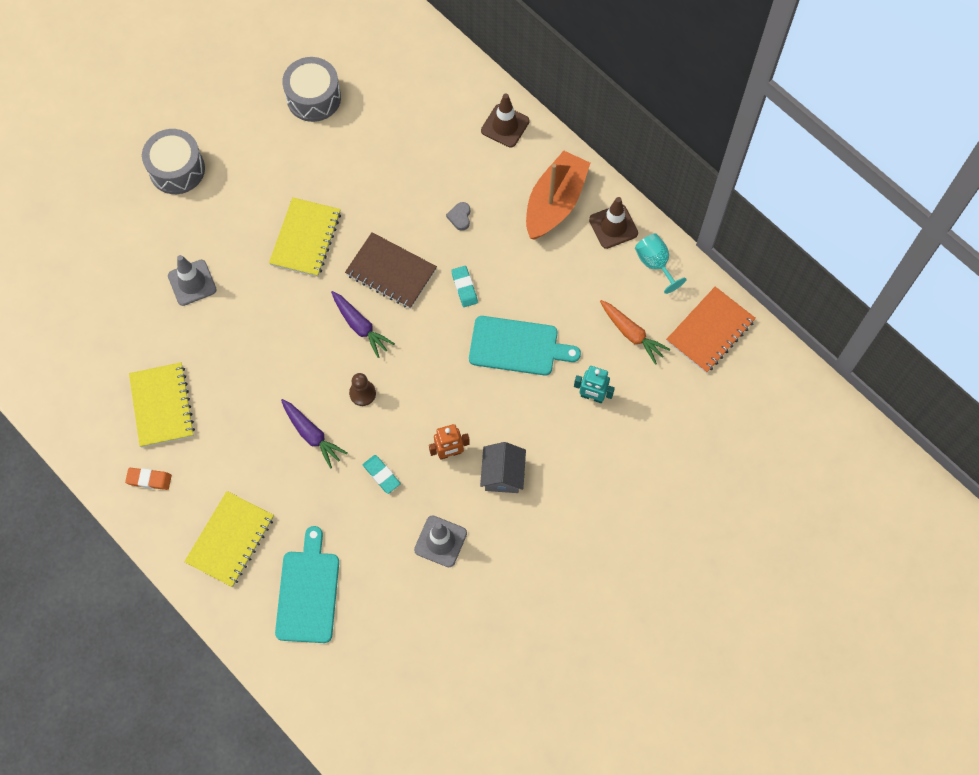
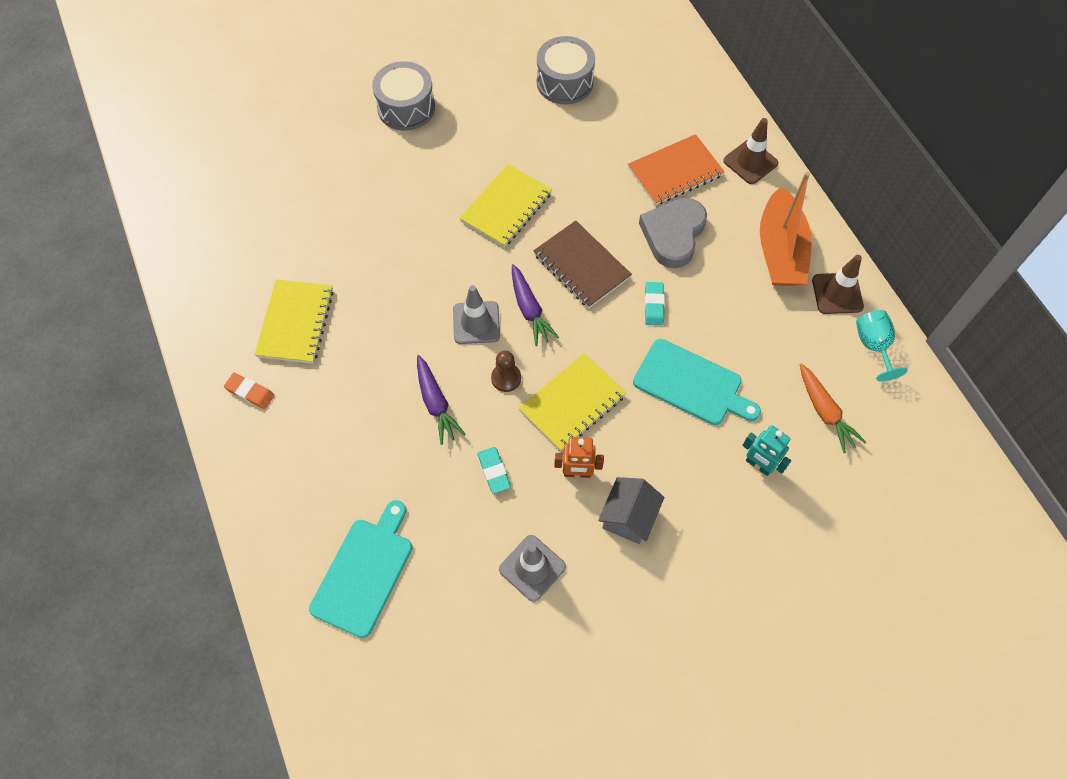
camera: 20 degrees right, 5 degrees down
(192, 283) = (376, 214): grey traffic cone -> grey traffic cone (476, 323)
(230, 540) = (305, 484): yellow notebook -> yellow notebook (572, 403)
(460, 217) = (673, 235): grey heart -> grey heart, size x2.39
(555, 203) = (780, 251): orange boat -> orange boat turned 135 degrees clockwise
(710, 331) = (917, 438): orange notebook -> orange notebook (675, 172)

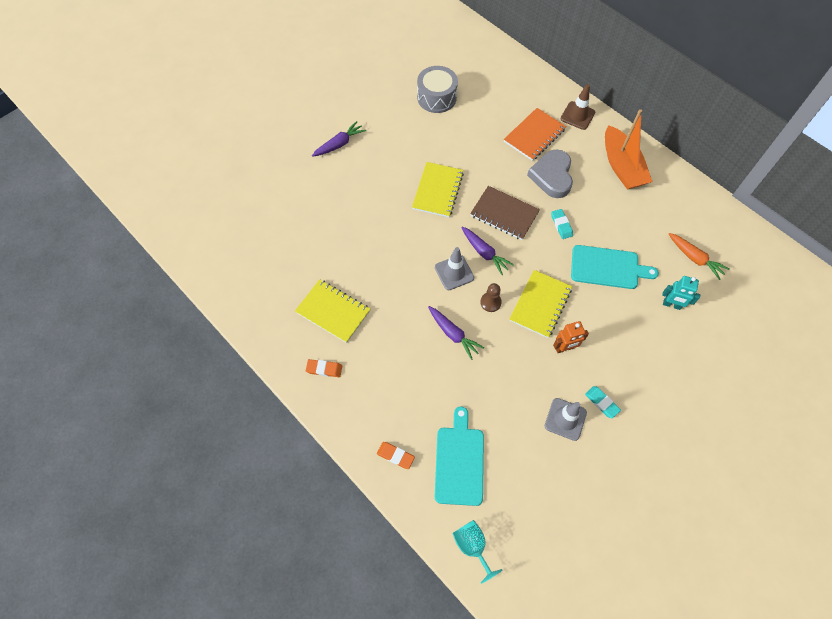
camera: 20 degrees left, 0 degrees up
(286, 534) = (395, 456): none -> orange eraser
(295, 323) = (333, 312): yellow notebook -> yellow notebook turned 45 degrees counterclockwise
(406, 108) = (339, 144): grey drum -> purple carrot
(494, 471) = (511, 365): turquoise eraser -> turquoise eraser (601, 403)
(628, 517) = (609, 365): grey house -> none
(837, 293) = (667, 182): brown traffic cone -> none
(873, 346) = (703, 208): turquoise goblet -> turquoise goblet (472, 546)

